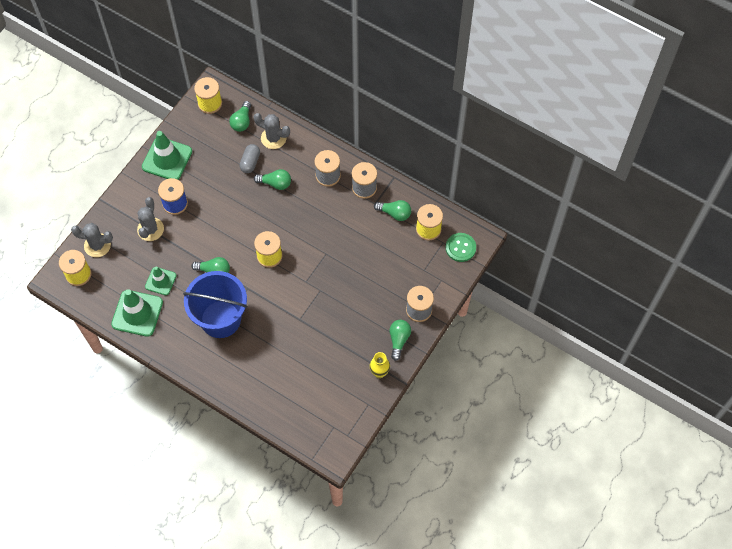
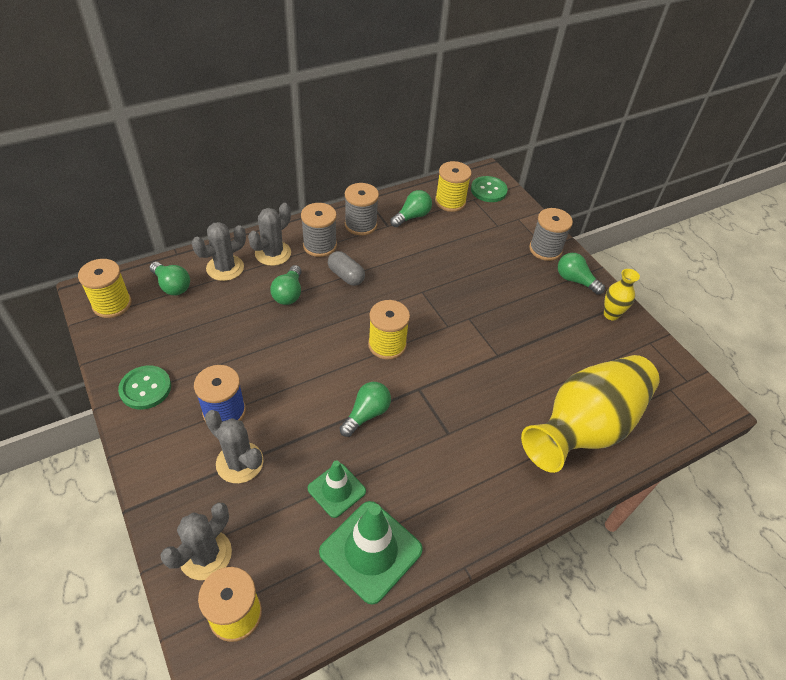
camera: 65 degrees left, 15 degrees down
(167, 159) = (145, 388): green traffic cone -> green button
(220, 319) = (448, 441): blue bucket -> none
(250, 162) = (237, 303): grey capsule -> grey capsule (346, 276)
(273, 387) = (585, 427): none -> yellow vase
(275, 183) = (289, 293): green light bulb -> green light bulb turned 150 degrees clockwise
(303, 155) = (273, 253): none -> grey cactus

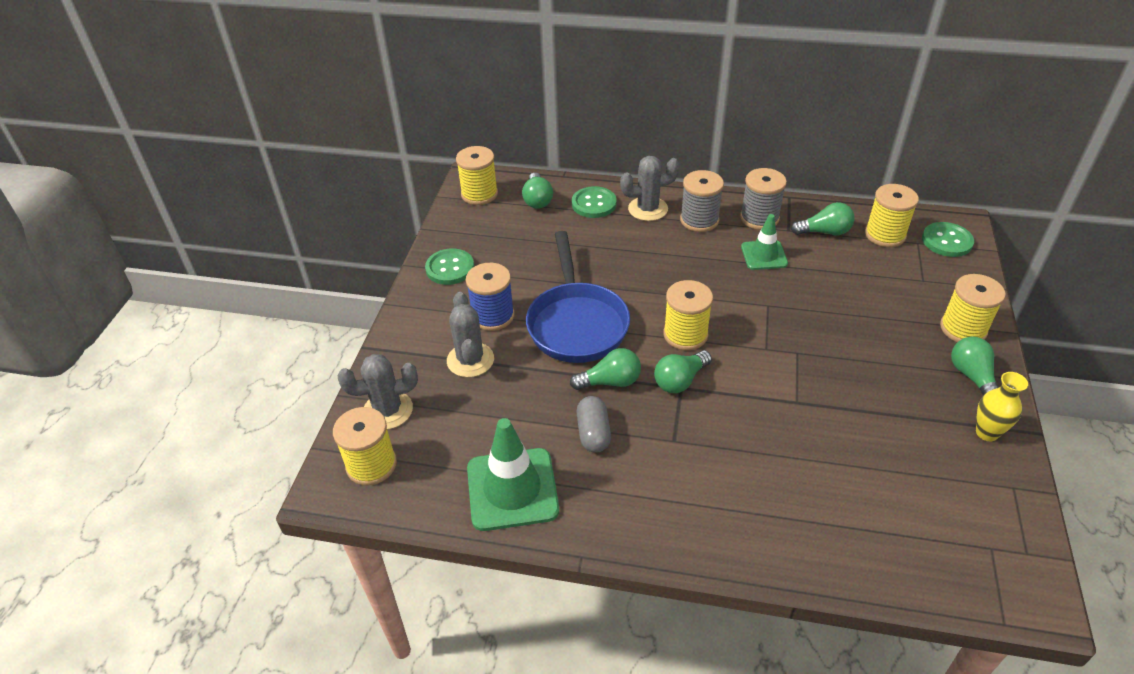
camera: 45 degrees right, 5 degrees down
(225, 268) = (594, 204): grey cactus -> green button
(289, 293) = (631, 249): green light bulb -> green light bulb (680, 381)
(300, 380) = (576, 323): none -> blue pan
(336, 490) = (527, 426): green traffic cone -> green traffic cone (764, 255)
(346, 276) = (700, 257): grey capsule -> grey capsule (593, 433)
(545, 249) = (963, 329): grey spool -> yellow spool
(585, 427) = (834, 521): yellow vase -> none

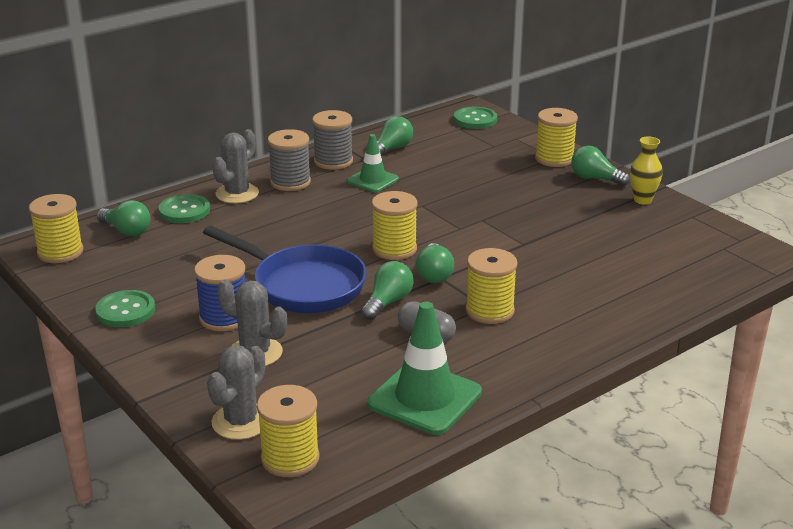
camera: 50 degrees left, 15 degrees down
(885, 235) = (433, 133): yellow spool -> yellow spool (489, 311)

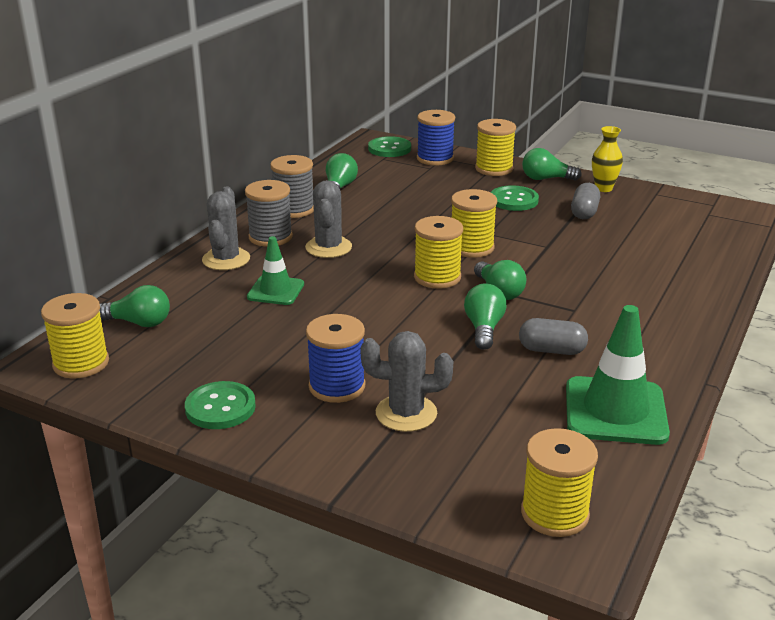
camera: 25 degrees left, 0 degrees up
(184, 211) = (185, 288): green button -> green button (514, 200)
(241, 422) = (465, 490): grey cactus -> grey cactus (328, 247)
(303, 285) = (385, 333): blue pan -> none
(372, 180) = (350, 219): green traffic cone -> green traffic cone (275, 291)
(489, 311) = (583, 313): yellow spool -> yellow spool (471, 247)
(508, 137) = (435, 158): none -> blue spool
(596, 219) = (584, 212): none -> grey capsule

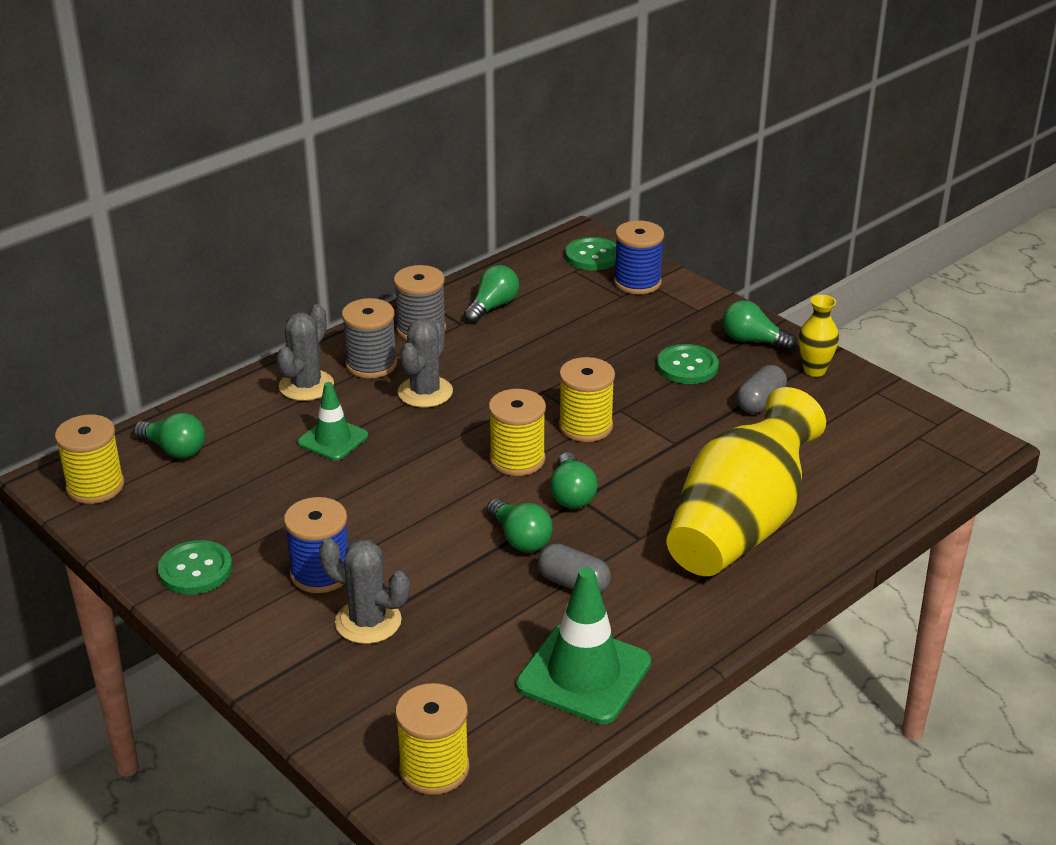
camera: 20 degrees right, 5 degrees up
(484, 328) = (520, 539): green light bulb -> green light bulb turned 120 degrees clockwise
(494, 169) = (699, 312): yellow spool -> none
(640, 287) = (740, 525): none -> yellow vase

